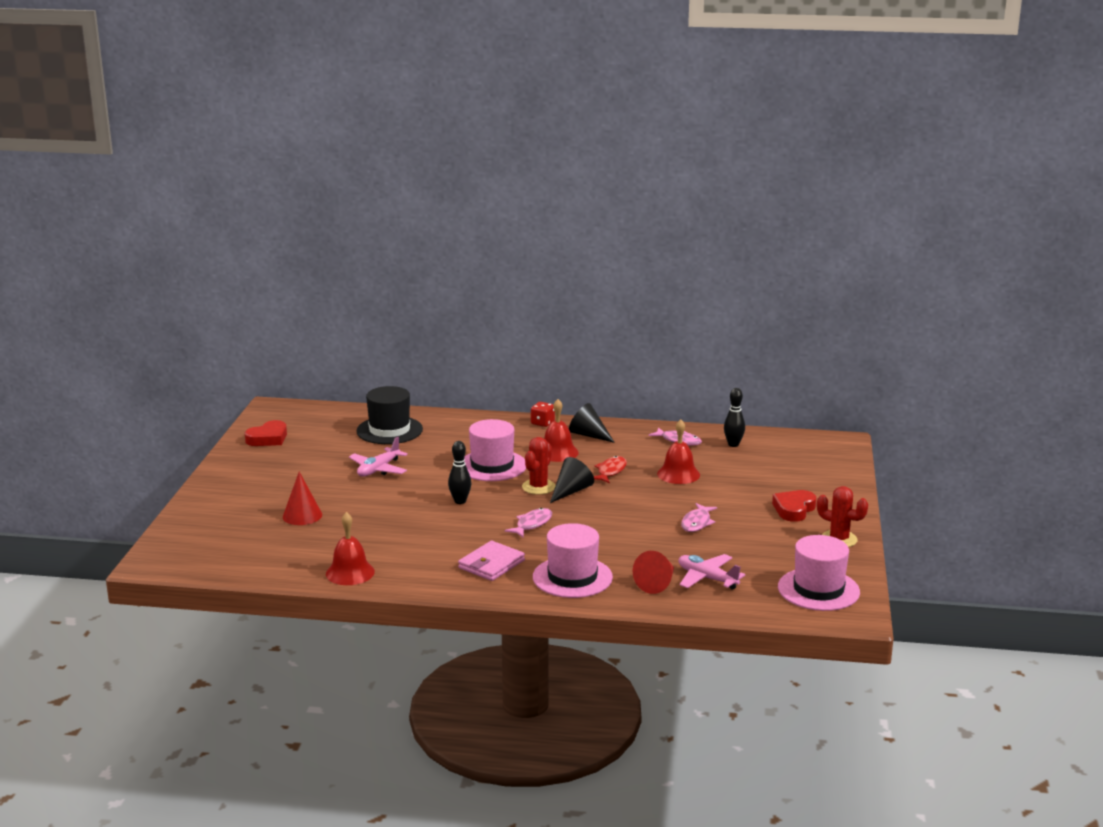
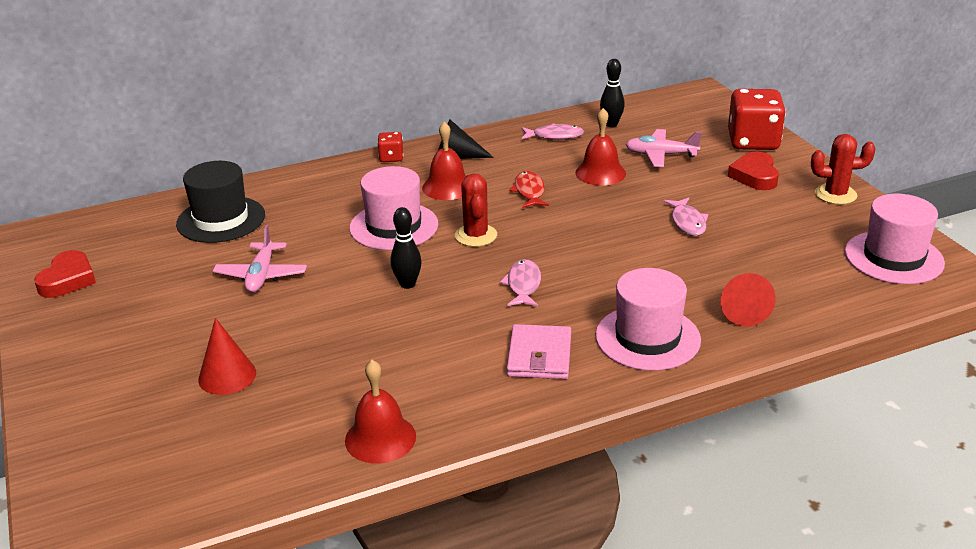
camera: 30 degrees left, 10 degrees up
(571, 491) = (517, 229): black cone -> none
(707, 578) = (780, 285): pink plane -> pink plane (660, 155)
(829, 487) = (753, 142): none -> red dice

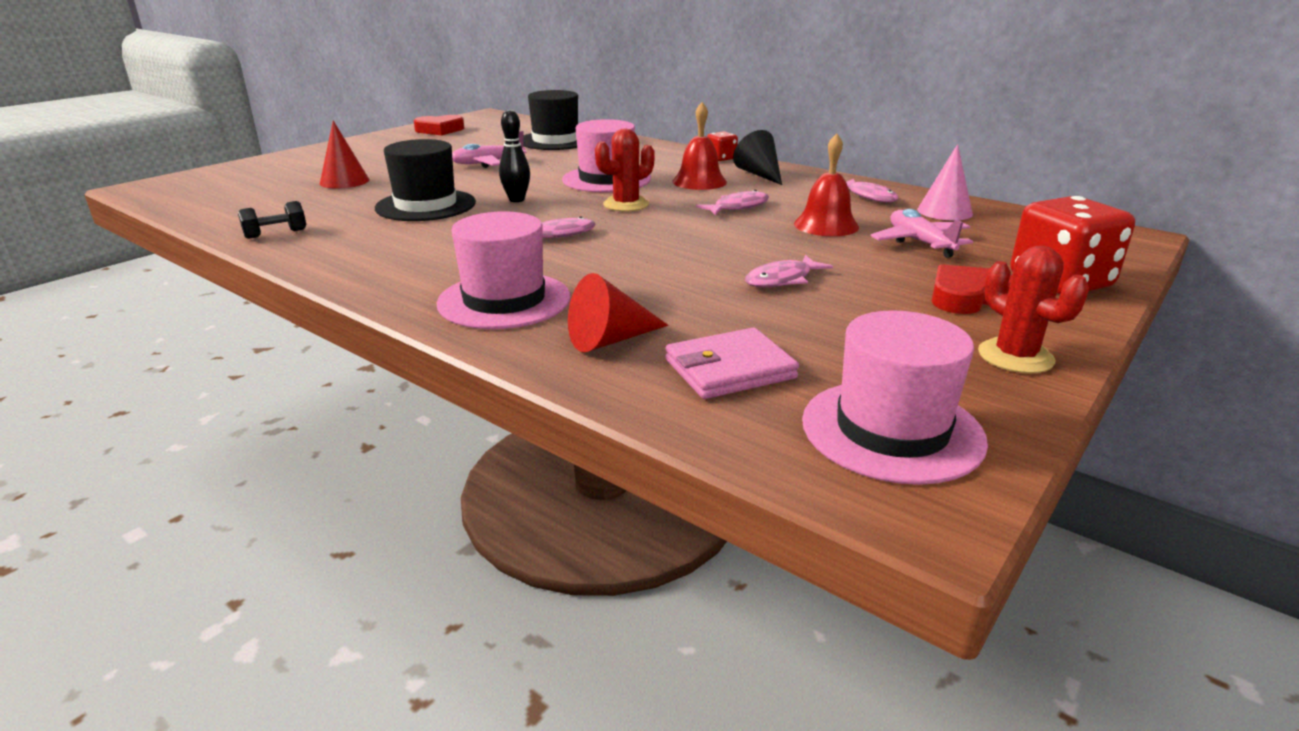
camera: 60 degrees right, 5 degrees down
(374, 336) = (426, 205): none -> black hat
(380, 438) = (276, 234): red bell -> black dumbbell
(529, 191) = (738, 207): red fish -> pink fish
(539, 356) = (434, 262): pink wallet -> pink wallet (729, 369)
(611, 124) = (944, 211): black bowling pin -> pink cone

